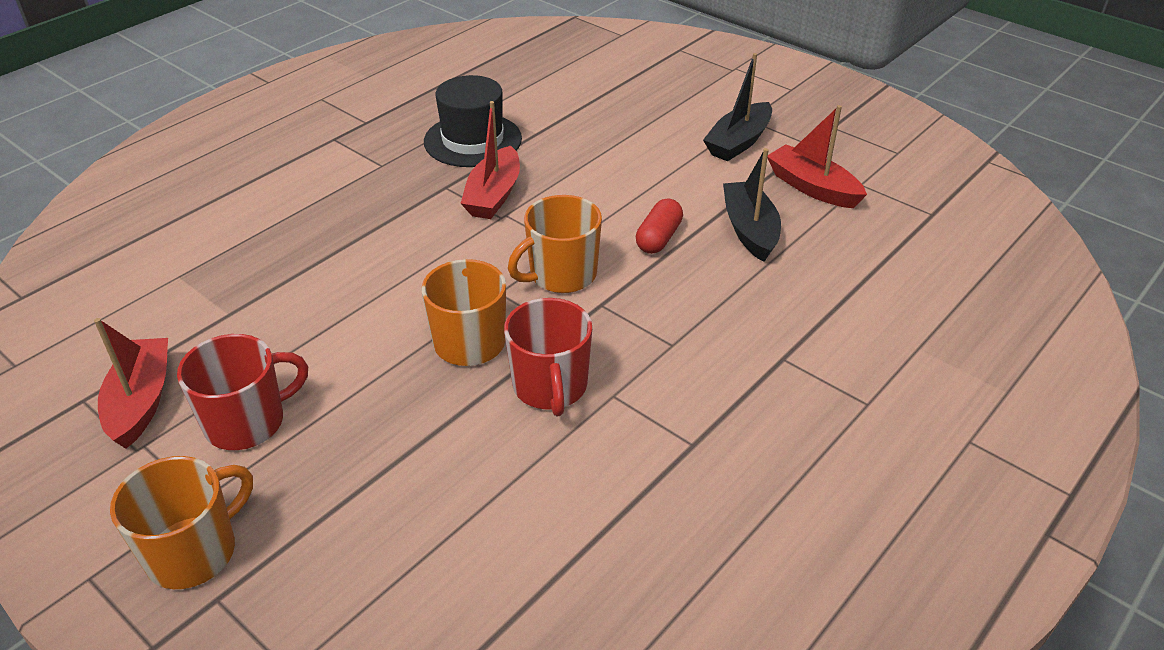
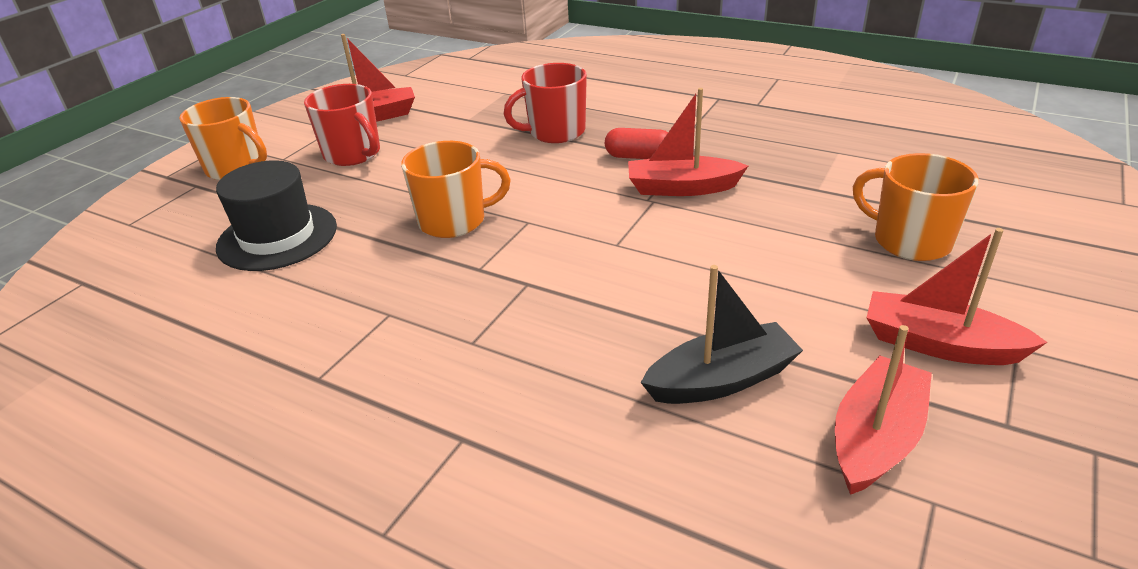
camera: 80 degrees right, 5 degrees down
(473, 140) = (771, 158): black hat -> black hat (277, 237)
(550, 387) = (398, 274): red mug -> red mug (555, 132)
(561, 275) = (567, 251): orange mug -> orange mug (910, 241)
(658, 238) = (663, 304): red capsule -> red capsule (639, 157)
(738, 142) = (939, 344): black boat -> red boat

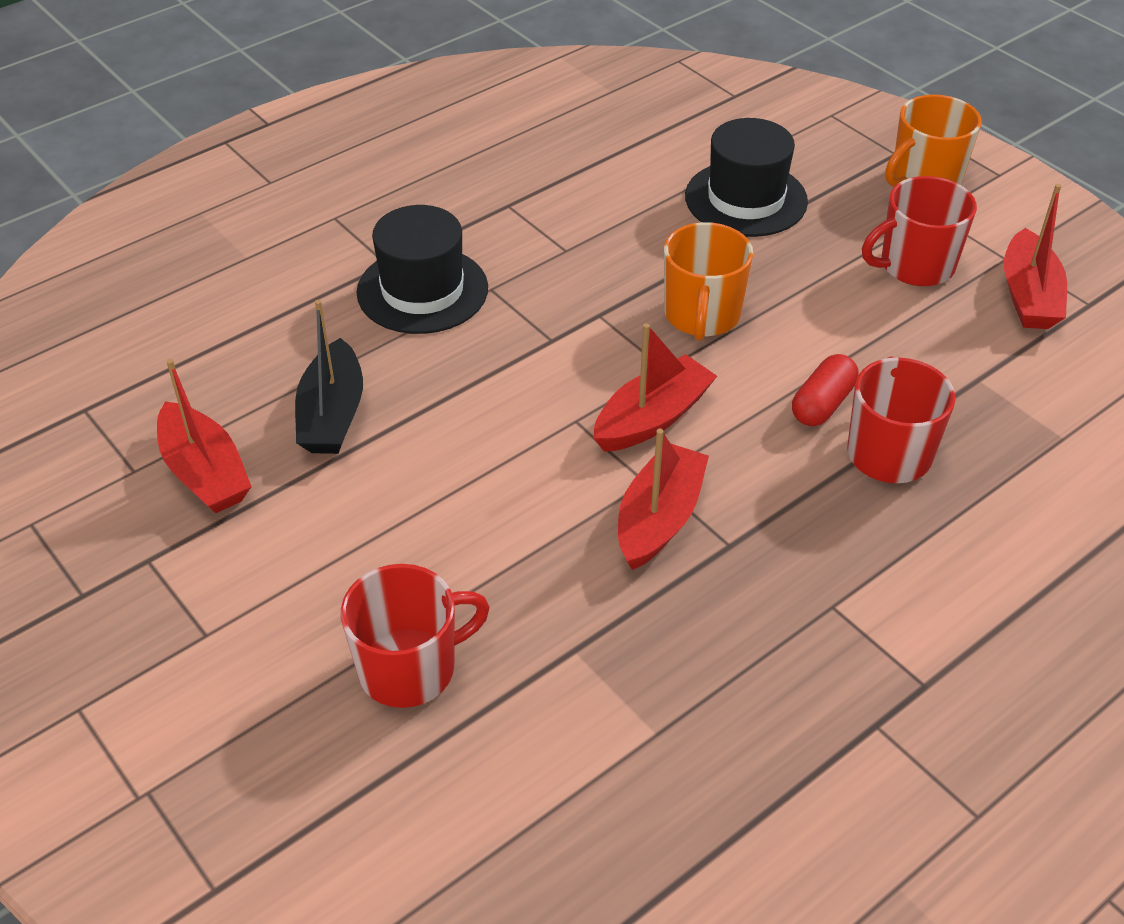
camera: 110 degrees right, 10 degrees up
(498, 389) = (422, 290): none -> black hat
(639, 157) = (766, 510): red capsule -> red capsule (822, 404)
(910, 241) = (409, 668): orange mug -> red mug
(939, 344) = (254, 579): red boat -> red boat (652, 418)

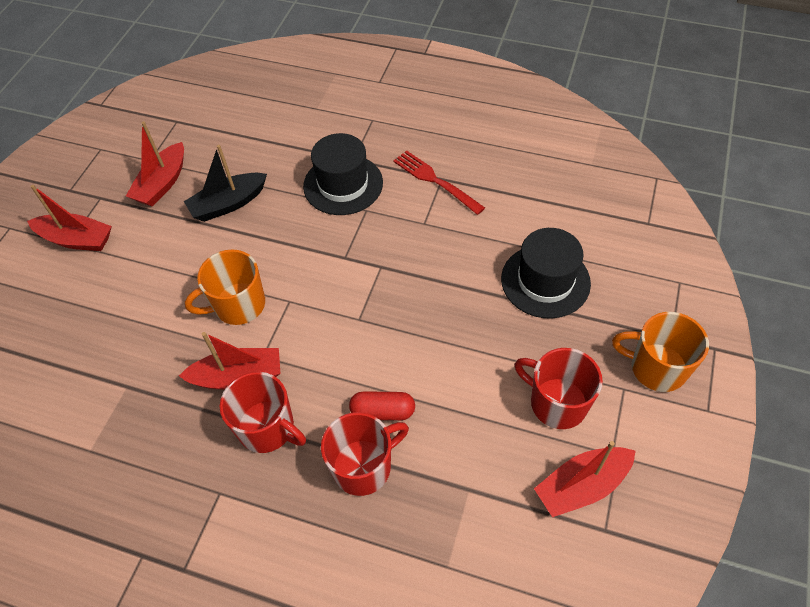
camera: 60 degrees right, 10 degrees up
(409, 668) = (83, 327): red mug -> red mug (267, 428)
(506, 211) = (435, 181): none -> red fork
(652, 418) = (313, 334): red boat -> red boat (77, 240)
(702, 315) = (417, 313): orange mug -> orange mug (238, 305)

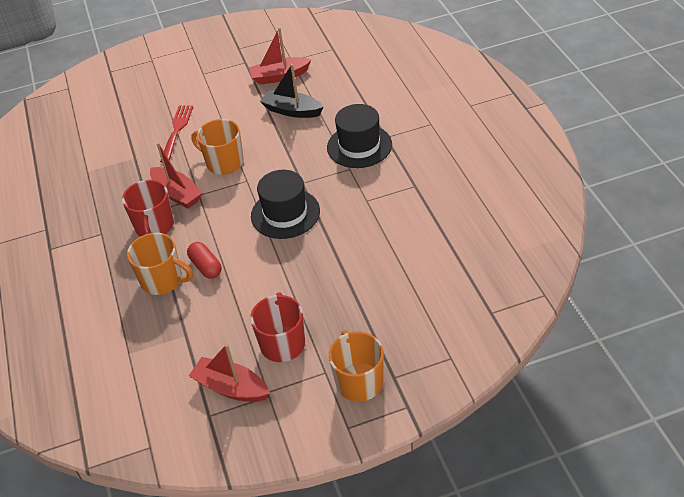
camera: 55 degrees right, 10 degrees down
(77, 240) = (208, 75): red boat -> none
(363, 466) = (163, 280): red mug -> orange mug
(435, 181) = (409, 184): red fork -> red fork (177, 131)
(545, 281) = (378, 285): black hat -> black hat (285, 213)

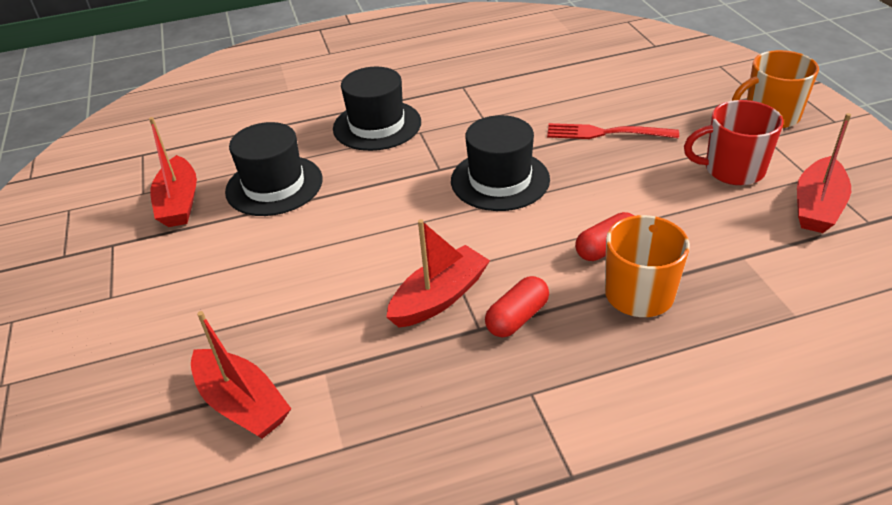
camera: 90 degrees left, 5 degrees down
(120, 134) = (242, 404): none -> red boat
(154, 226) = (517, 318): red mug -> red capsule
(177, 131) = (268, 316): red fork -> red fork (606, 133)
(224, 163) = (374, 248): orange mug -> none
(292, 111) = (274, 185): black boat -> black hat

